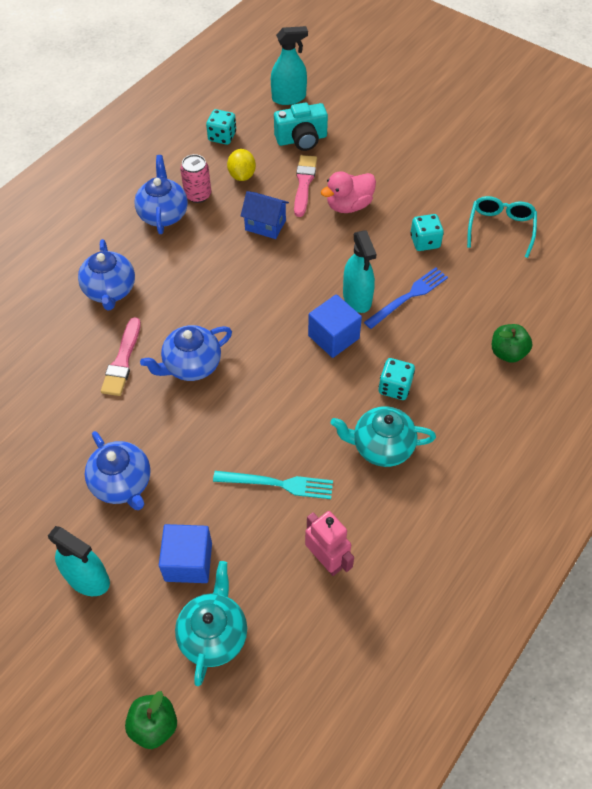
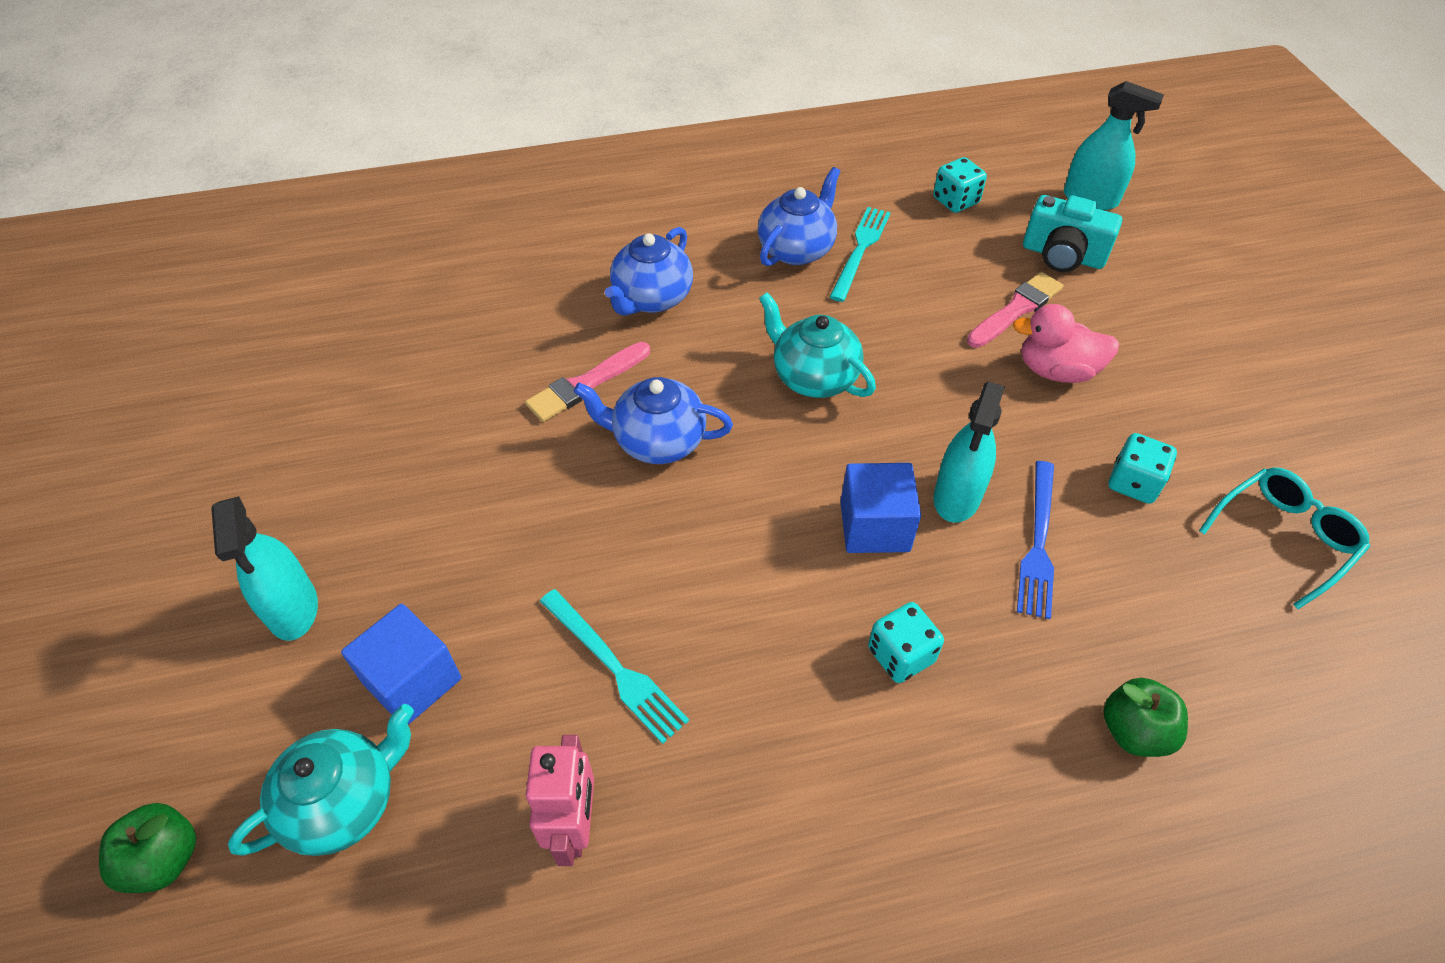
camera: 40 degrees right, 5 degrees down
(122, 483) = (441, 525): blue teapot -> none
(198, 195) = (860, 250): pink can -> turquoise fork
(242, 175) = (939, 257): yellow lemon -> none
(265, 225) = (914, 331): blue house -> none
(381, 446) = (802, 725): turquoise teapot -> turquoise teapot (813, 377)
(408, 297) = (1038, 543): blue fork -> blue fork turned 105 degrees clockwise

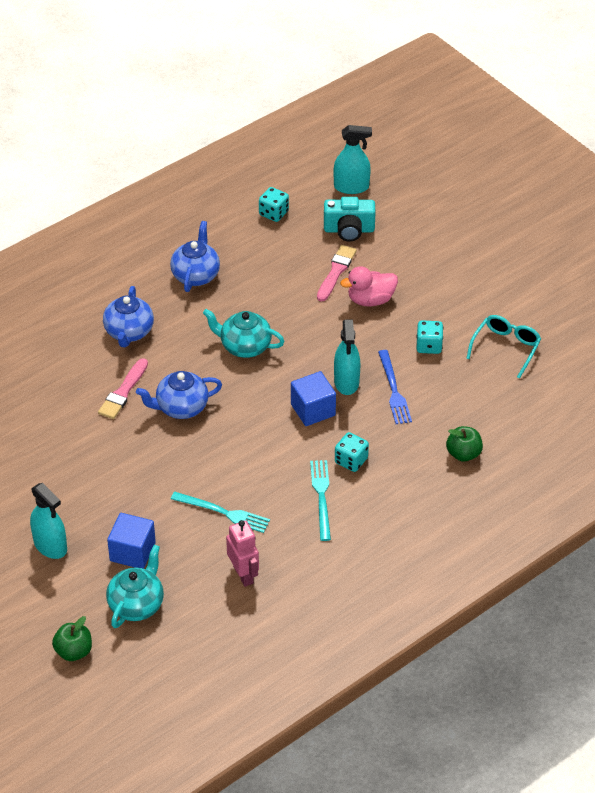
camera: 25 degrees left, 5 degrees down
(860, 250) = (233, 263): turquoise fork -> turquoise fork (321, 497)

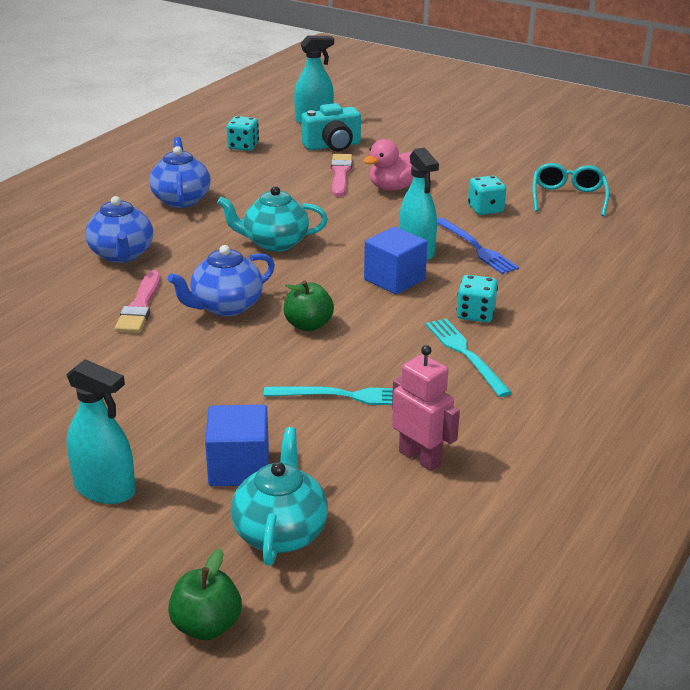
camera: 20 degrees left, 15 degrees down
(463, 454) = (601, 284): green apple -> green apple (308, 325)

